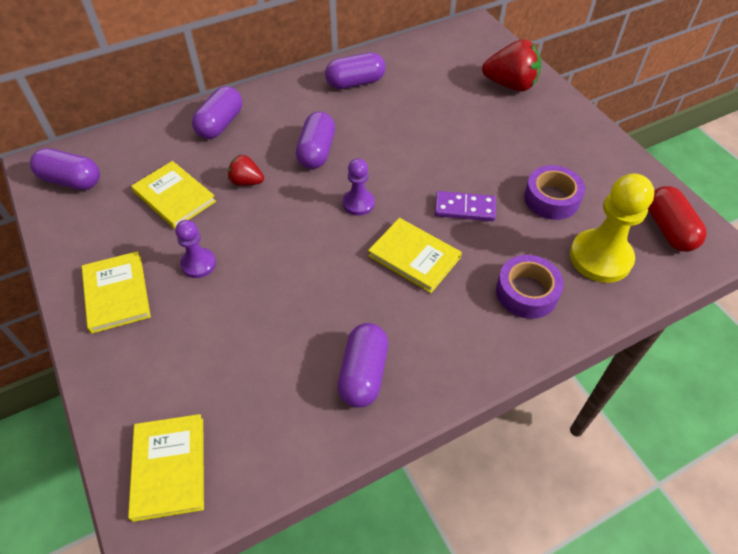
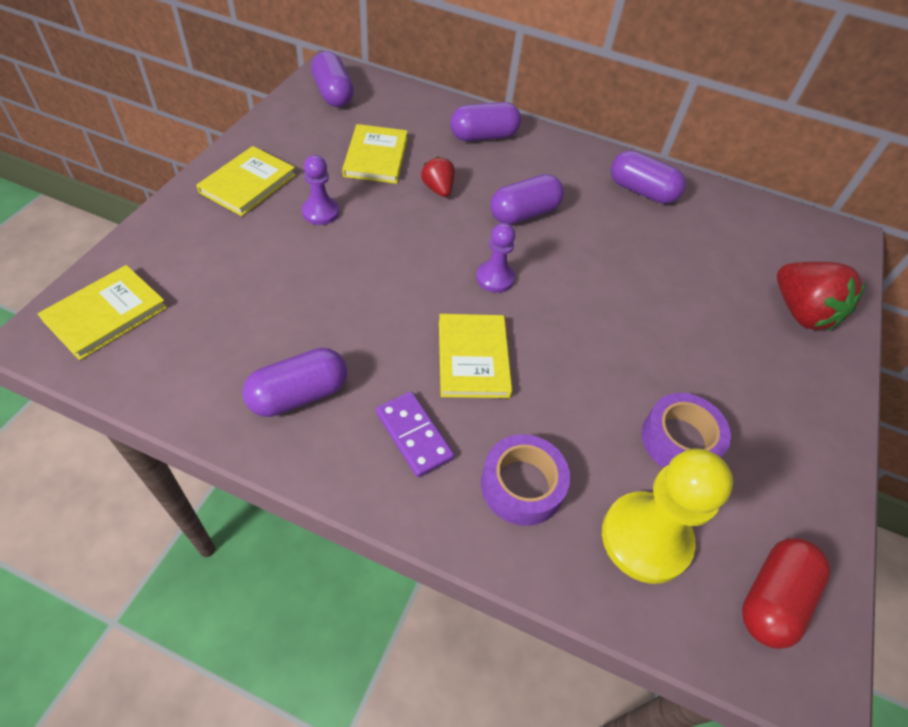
camera: 45 degrees right, 0 degrees up
(464, 208) = (578, 366): purple domino -> purple domino (413, 435)

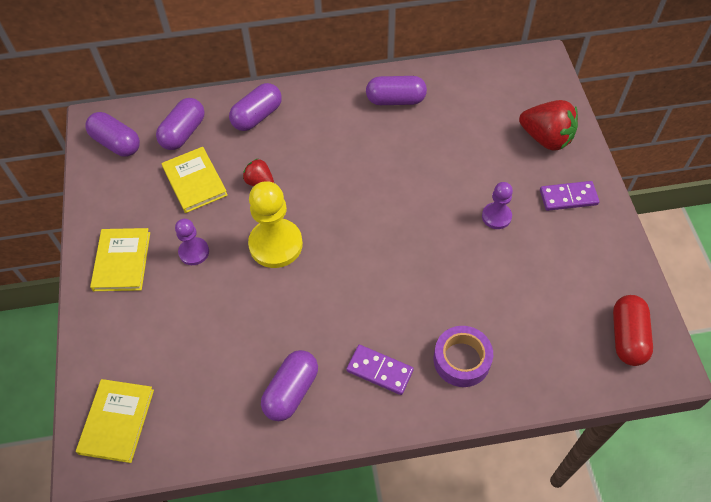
camera: 25 degrees left, 5 degrees up
(473, 358) = (376, 297): yellow book -> none
(495, 278) = (348, 230): purple pawn -> purple pawn (496, 216)
(524, 214) = (332, 167): purple capsule -> purple capsule (183, 133)
(645, 538) = (546, 346): yellow pawn -> yellow pawn (276, 244)
(680, 440) = (528, 273): purple tape -> none
(790, 387) = (568, 197): none -> purple domino

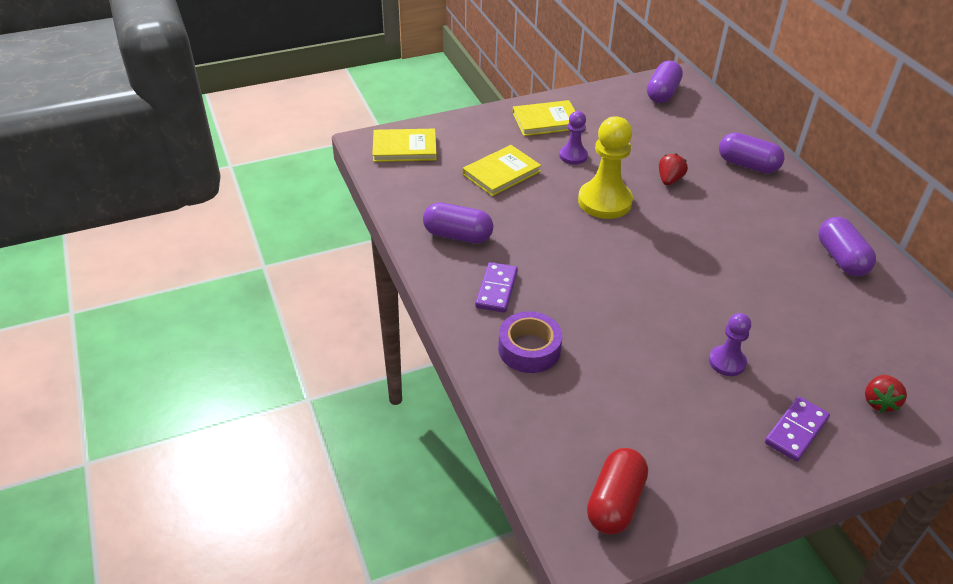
camera: 75 degrees right, 15 degrees down
(183, 133) = (697, 126): purple capsule -> none
(195, 181) = (647, 142): yellow book -> yellow book (501, 173)
(546, 138) = (879, 402): red strawberry -> red strawberry, size x0.56
(568, 197) = (796, 431): purple domino -> purple domino turned 60 degrees clockwise
(627, 337) = (614, 502): red capsule -> red capsule turned 60 degrees counterclockwise

